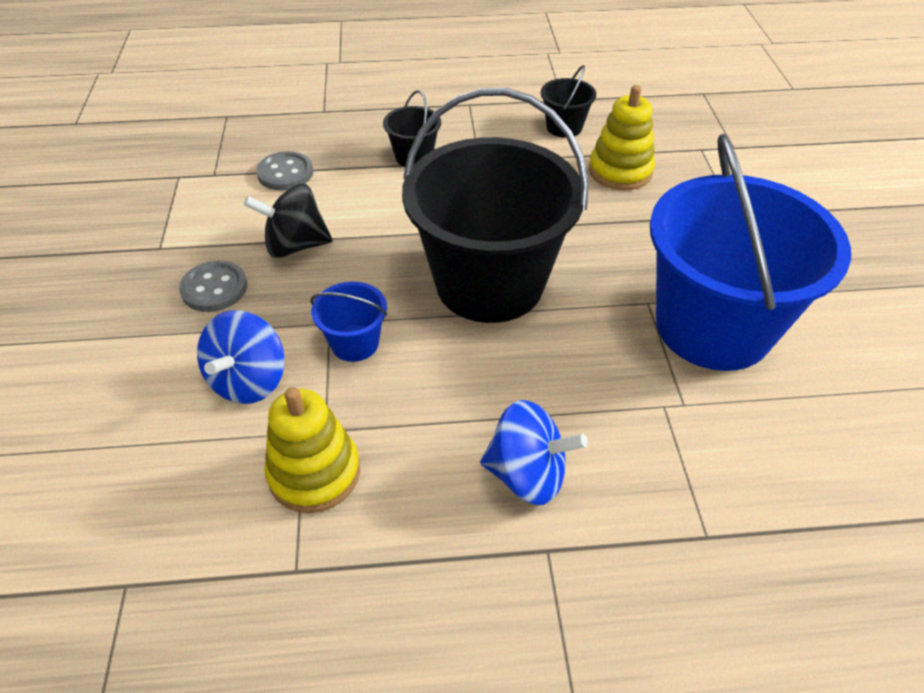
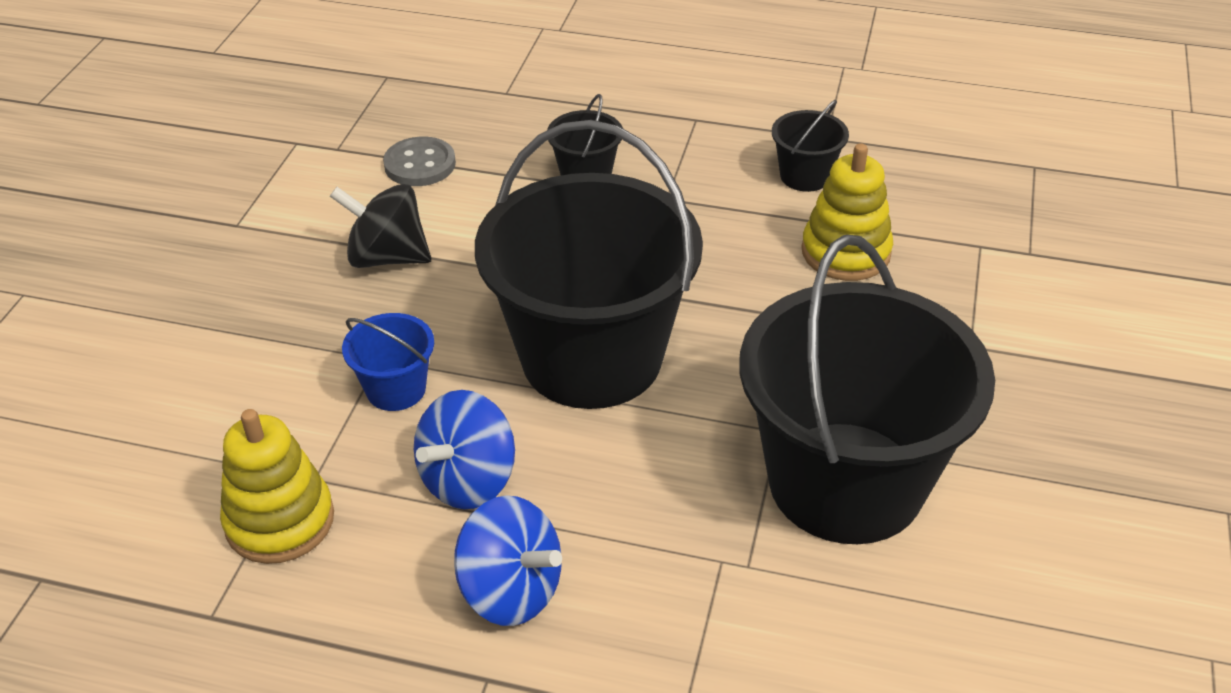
camera: 20 degrees right, 5 degrees down
(214, 288) = (273, 287): grey button -> none
(249, 380) = (260, 401): blue spinning top -> blue spinning top (468, 480)
(713, 326) = (845, 482): blue bucket -> black bucket

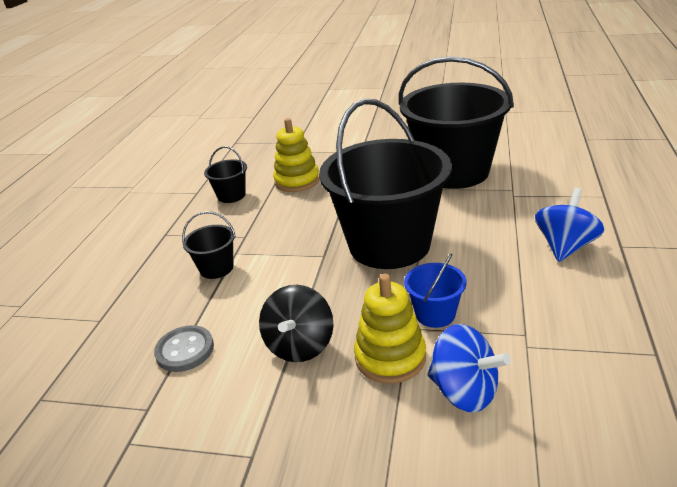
camera: 90 degrees left, 10 degrees down
(280, 521) = (567, 341): yellow stacking toy -> yellow stacking toy (390, 357)
(468, 480) = (498, 272): blue spinning top -> blue spinning top (464, 391)

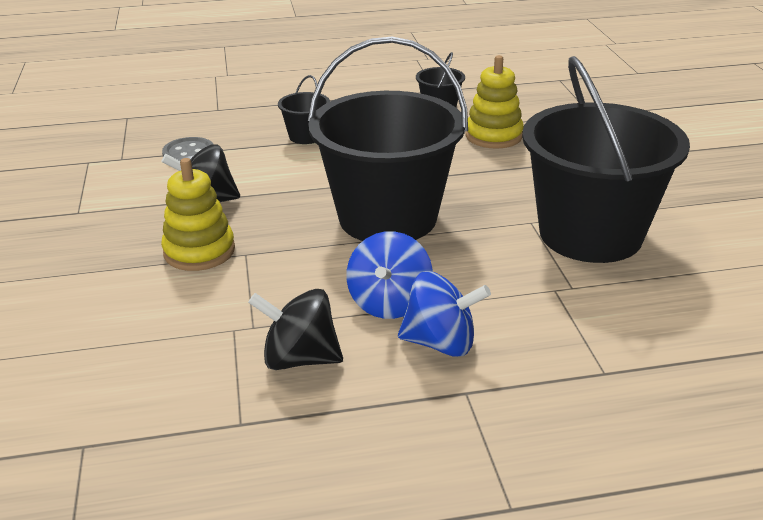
camera: 65 degrees right, 0 degrees up
(435, 314) = (271, 266): blue bucket -> none
(464, 391) = (160, 298): blue spinning top -> blue spinning top (389, 303)
(575, 313) = (300, 359): none -> black spinning top

